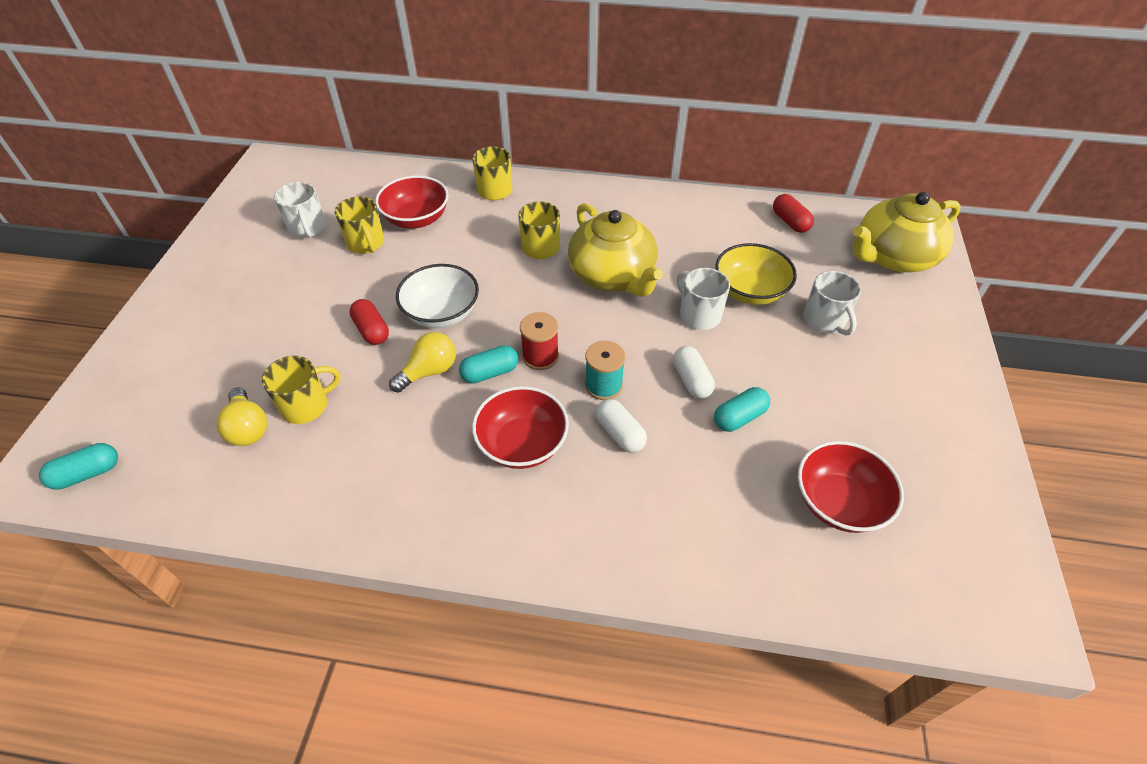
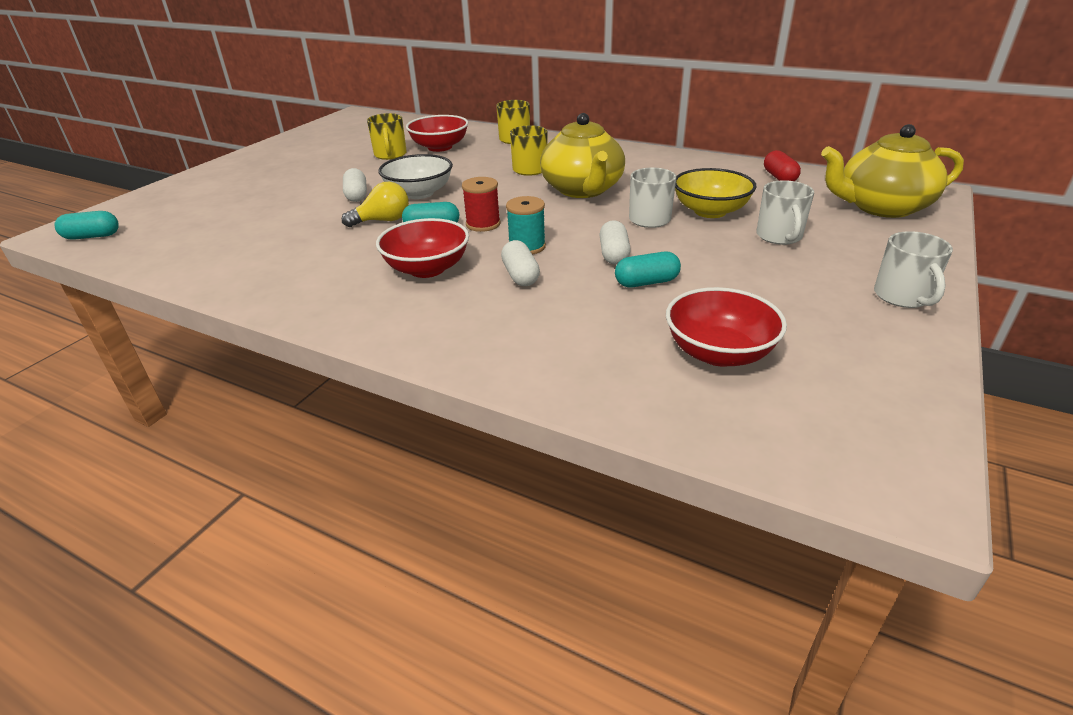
camera: 20 degrees right, 15 degrees down
(248, 428) = (221, 230): yellow light bulb -> none
(306, 405) = (273, 225): yellow mug -> none
(307, 228) = (353, 144): white mug -> white mug (903, 297)
(371, 330) = (356, 195): red capsule -> white capsule

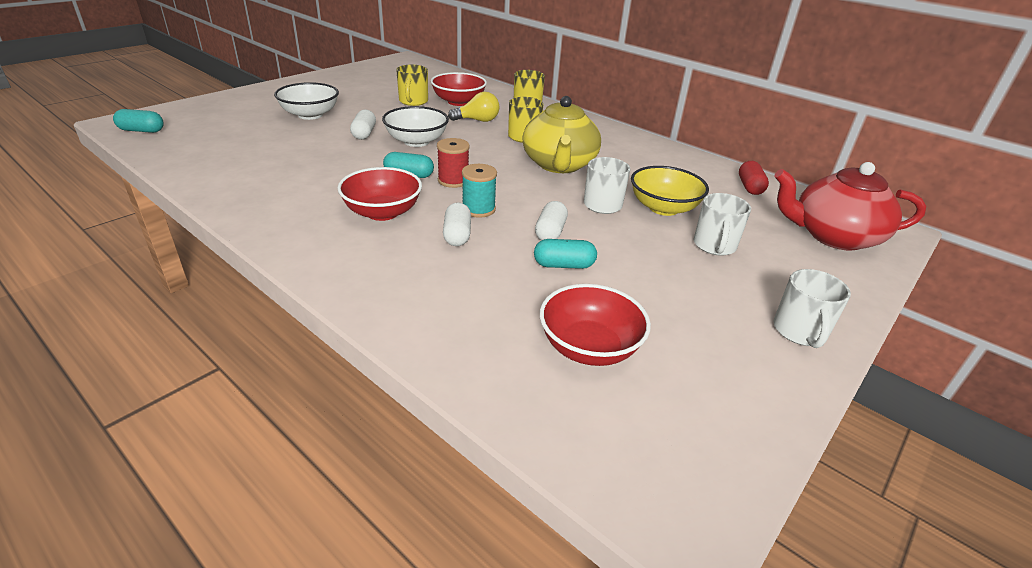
camera: 10 degrees right, 0 degrees up
(283, 187) = (310, 115): none -> white bowl
(383, 221) = (372, 161): yellow light bulb -> yellow light bulb (477, 120)
(881, 207) = (833, 236): yellow teapot -> red teapot

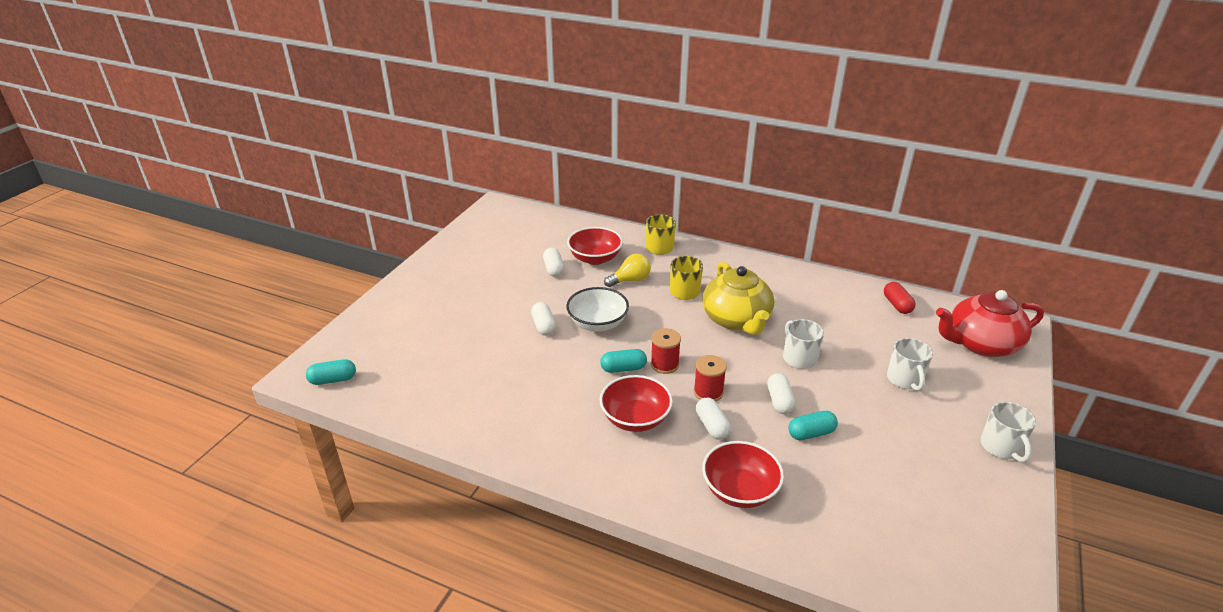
camera: 15 degrees left, 0 degrees up
(310, 115) = (473, 314): white bowl -> none
(413, 101) = (553, 269): yellow mug -> white capsule
(478, 209) = (708, 392): turquoise spool -> red spool
(589, 347) = (876, 506): red bowl -> red bowl (739, 490)
(663, 208) = (846, 348): yellow bowl -> none

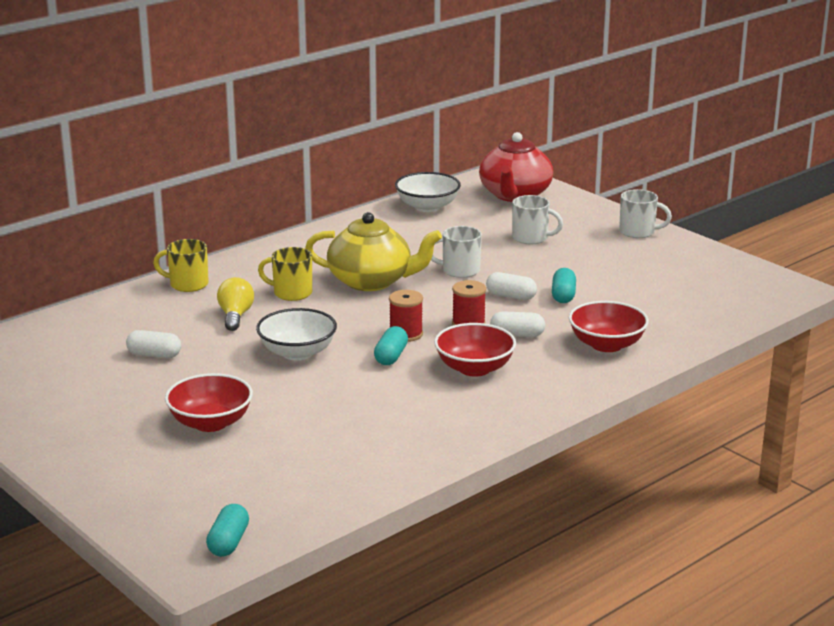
camera: 65 degrees left, 10 degrees down
(544, 326) = (267, 384): white capsule -> none
(595, 258) = (163, 325): red bowl -> red bowl (210, 423)
(897, 305) = (427, 207): red capsule -> white bowl

